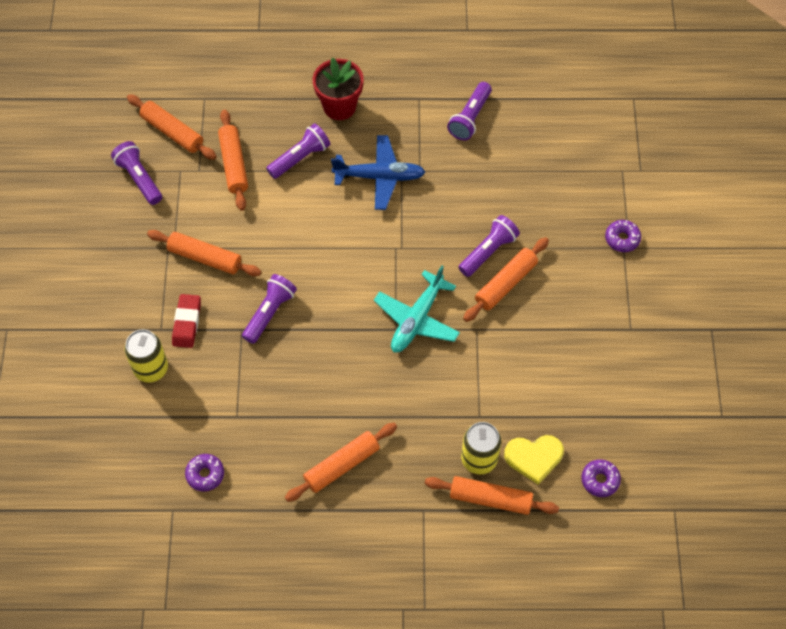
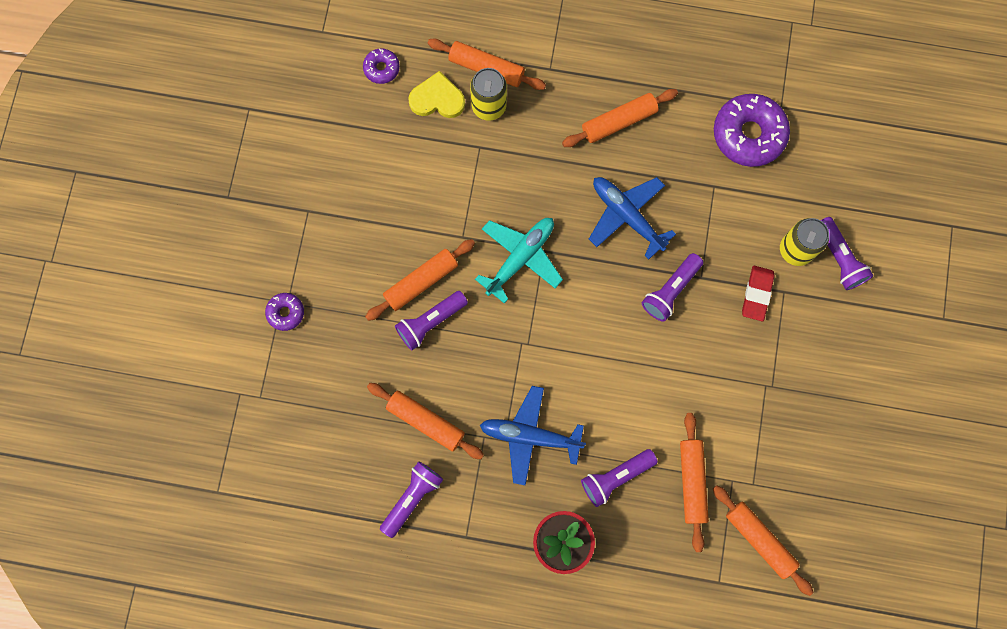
camera: 170 degrees left, 15 degrees up
(139, 178) = (800, 482): purple flashlight -> purple flashlight (839, 259)
(205, 258) = (733, 367): orange rolling pin -> orange rolling pin (425, 421)
(205, 474) = (748, 134): purple donut -> purple donut, size x2.02
(321, 373) = (626, 216): none -> blue plane

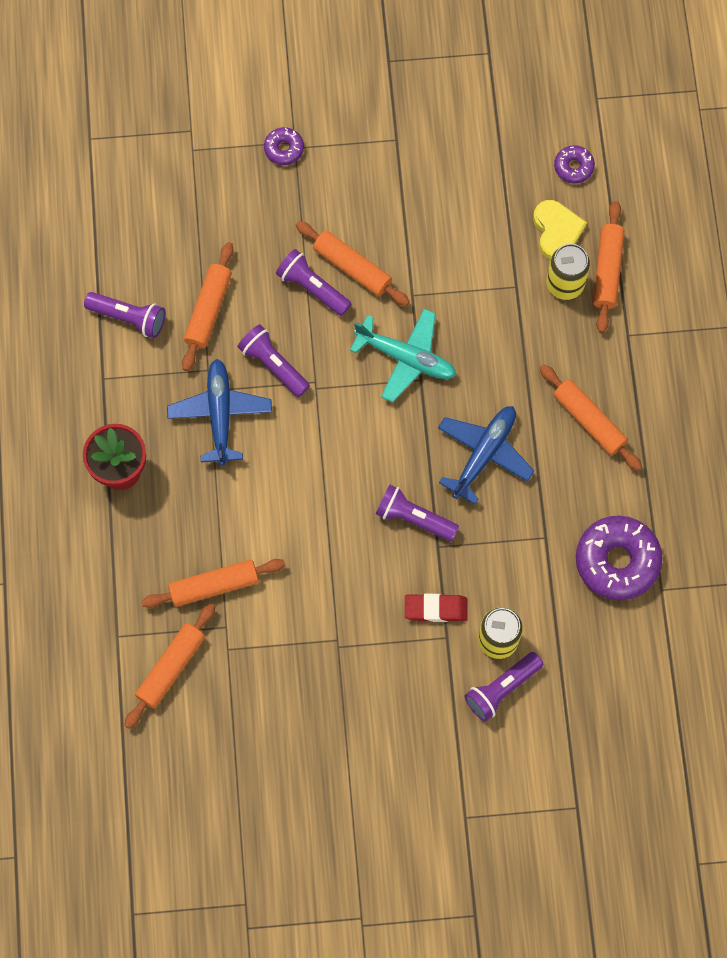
camera: 75 degrees right, 5 degrees down
(615, 477) = (199, 508): purple flashlight -> purple flashlight (273, 365)

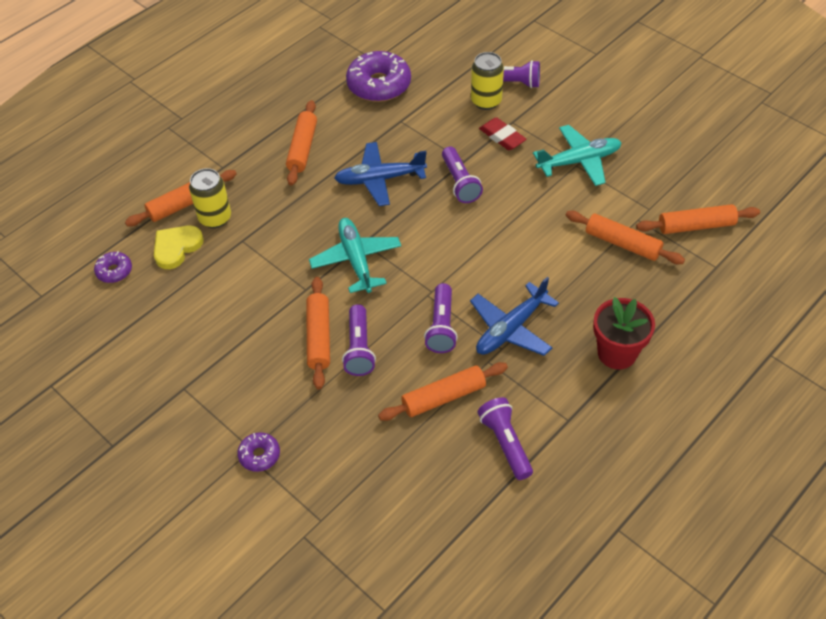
camera: 130 degrees left, 20 degrees down
(339, 647) = (579, 161): none -> turquoise plane

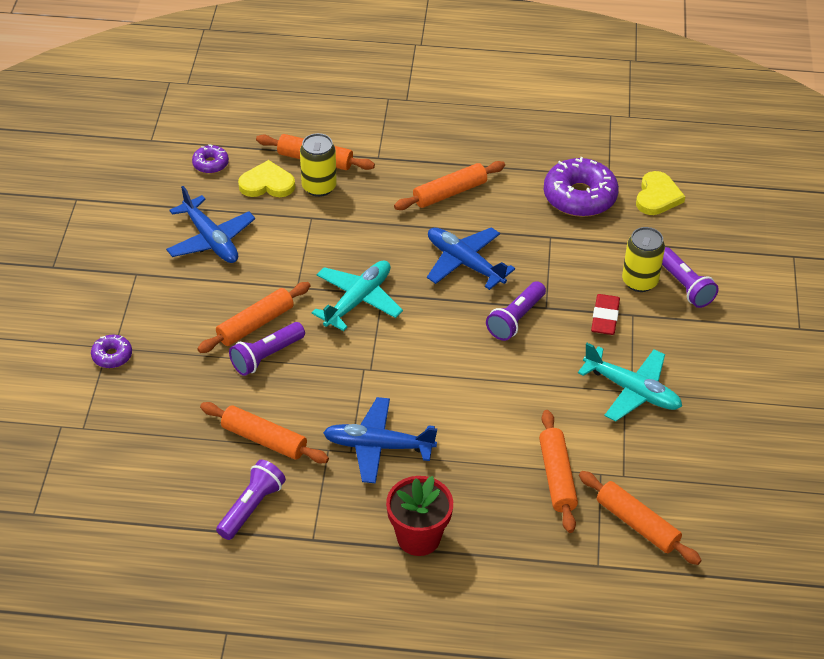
camera: 50 degrees right, 5 degrees down
(199, 316) = (211, 240): none -> blue plane
(419, 48) = (657, 196): none -> yellow heart
(441, 327) = (337, 397): purple flashlight -> none

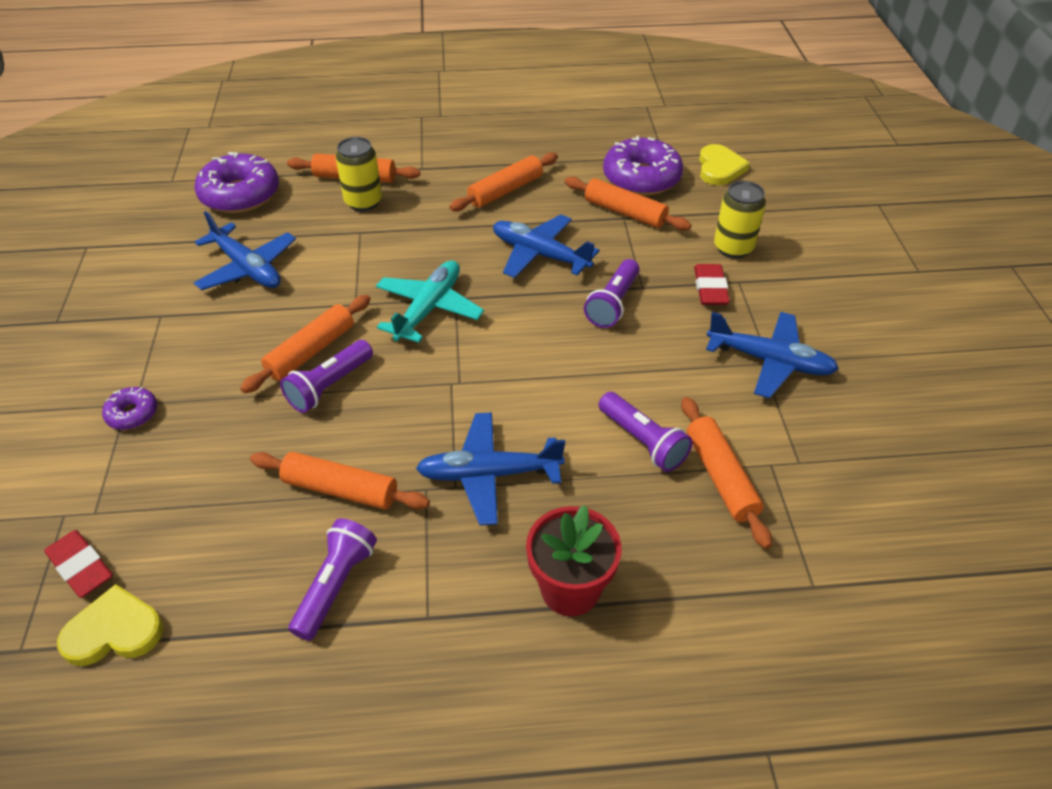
camera: 10 degrees left, 0 degrees up
(74, 465) = (81, 567): none -> red eraser
(210, 164) = (240, 195): purple donut -> purple donut, size x2.02
(267, 184) = (305, 206): yellow heart -> yellow heart (114, 631)
(632, 390) = (770, 361): turquoise plane -> blue plane
(637, 524) = (840, 521): orange rolling pin -> orange rolling pin (625, 212)
(684, 286) = (782, 246): purple flashlight -> purple flashlight (643, 441)

